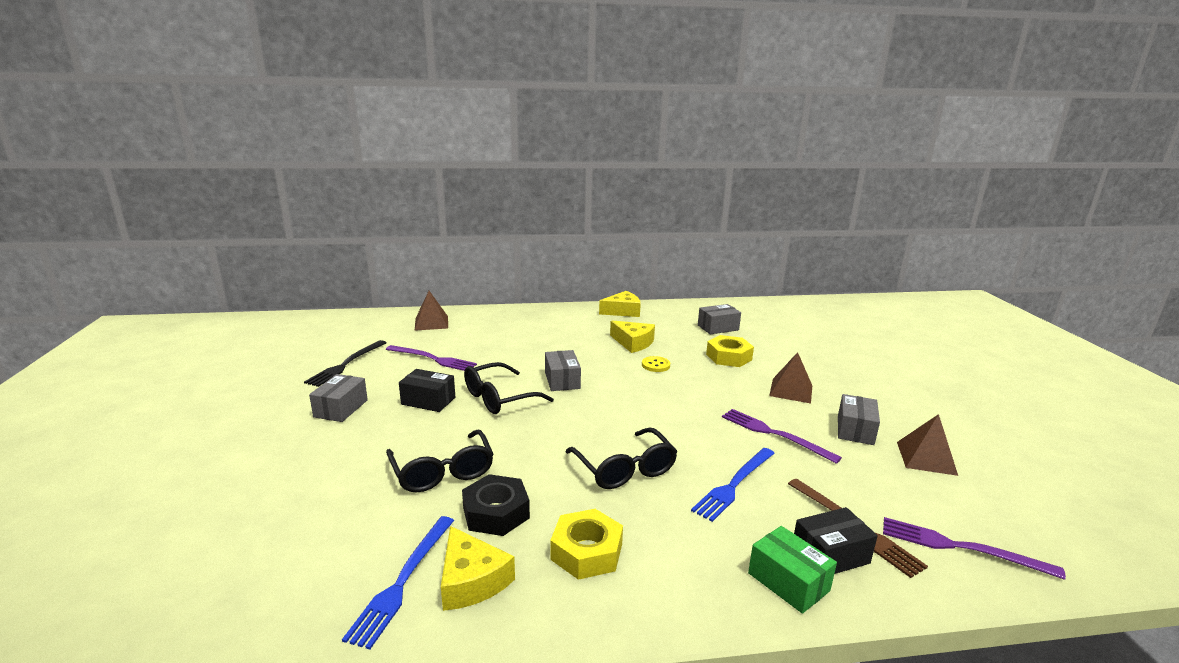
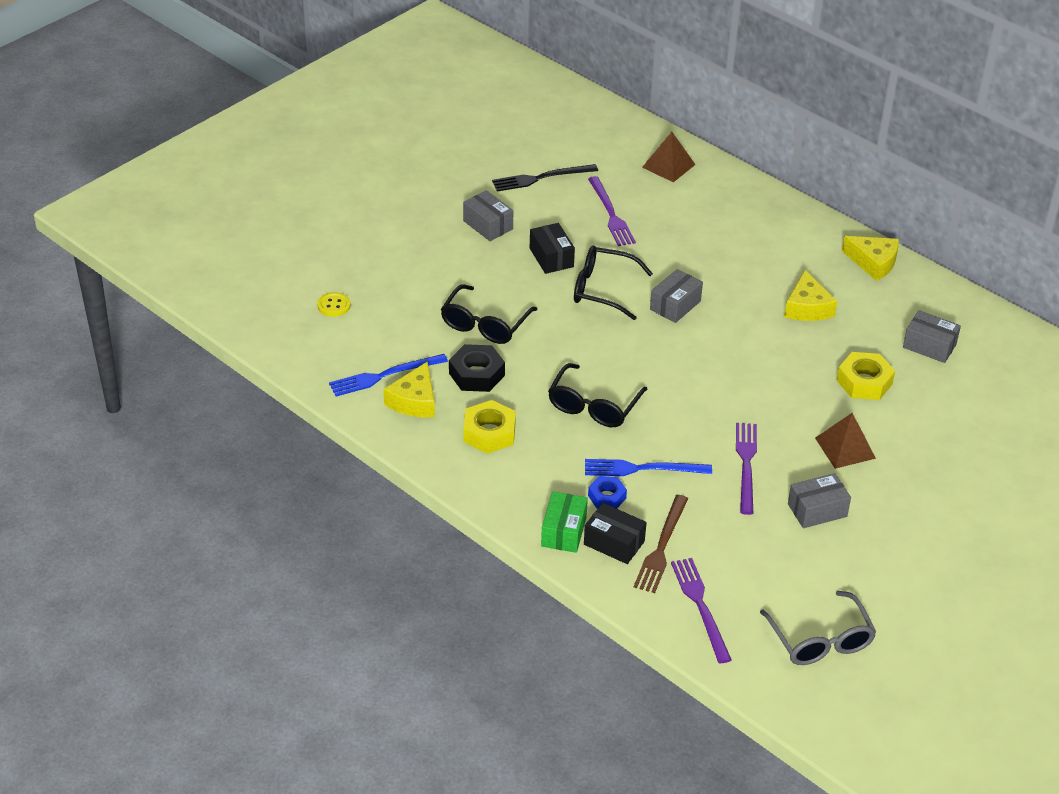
camera: 50 degrees right, 20 degrees up
(341, 408) = (488, 225): grey box -> grey box turned 75 degrees clockwise
(655, 365) = (779, 344): yellow button -> yellow button (334, 306)
(756, 524) = (607, 497): none -> blue nut
(926, 458) = (820, 564): brown pyramid -> none
(1036, 503) = (820, 640): none -> grey glasses

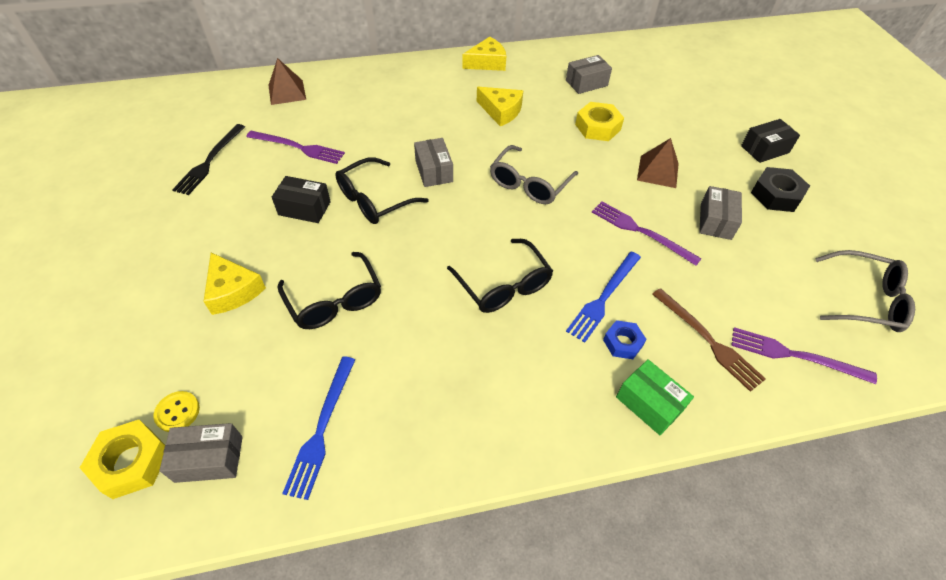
camera: 55 degrees left, 10 degrees up
(414, 401) = (381, 423): yellow cheese -> yellow cheese (233, 291)
(476, 374) = (391, 346): black nut -> black nut (776, 195)
(488, 225) = (219, 224): grey box -> grey box (209, 459)
(489, 433) = (477, 385): yellow nut -> yellow nut (131, 462)
(614, 543) = (685, 372): black box -> black box (764, 149)
(726, 370) = (529, 184): none -> grey glasses

